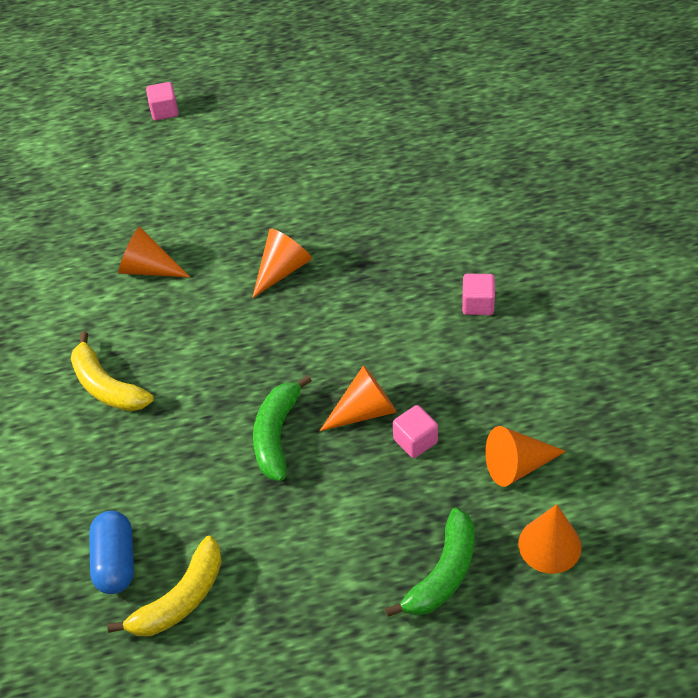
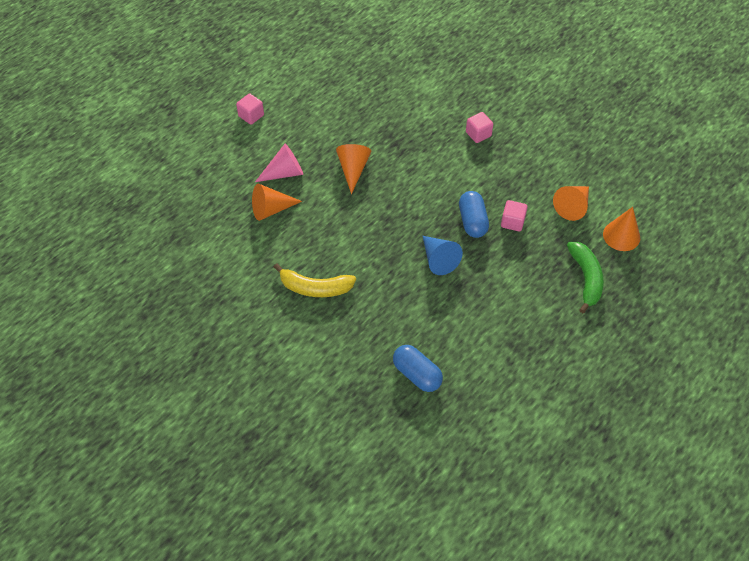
camera: 40 degrees left, 5 degrees up
(164, 111) = (182, 110): pink cube -> pink cube (251, 116)
(180, 599) = (470, 371): yellow banana -> none
(202, 234) = (284, 173): none -> pink cone
(277, 435) = (438, 259): green banana -> blue cone
(364, 411) = (472, 221): orange cone -> blue capsule

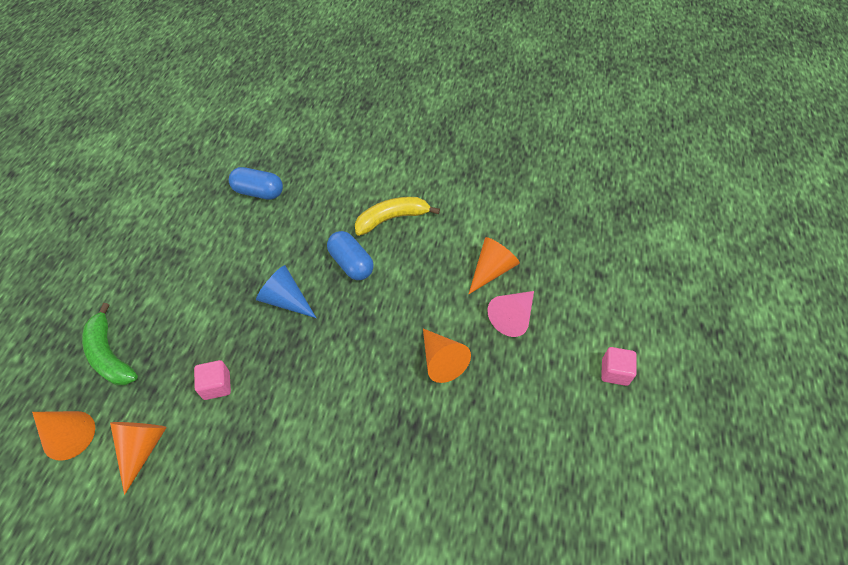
camera: 150 degrees right, 0 degrees up
(472, 221) = (266, 362): blue capsule -> blue capsule (351, 263)
(478, 134) = (311, 506): pink cube -> none

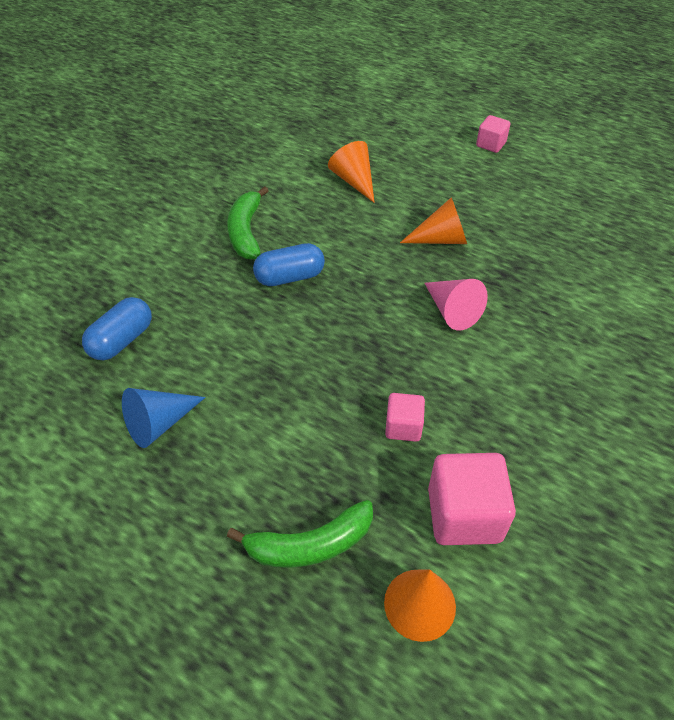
camera: 70 degrees left, 5 degrees down
(142, 448) = (464, 514): orange cone -> pink cube
(286, 300) = (311, 342): blue cone -> blue cone (159, 423)
(392, 219) = (246, 232): yellow banana -> green banana
(513, 317) = (413, 182): pink cone -> pink cone (452, 311)

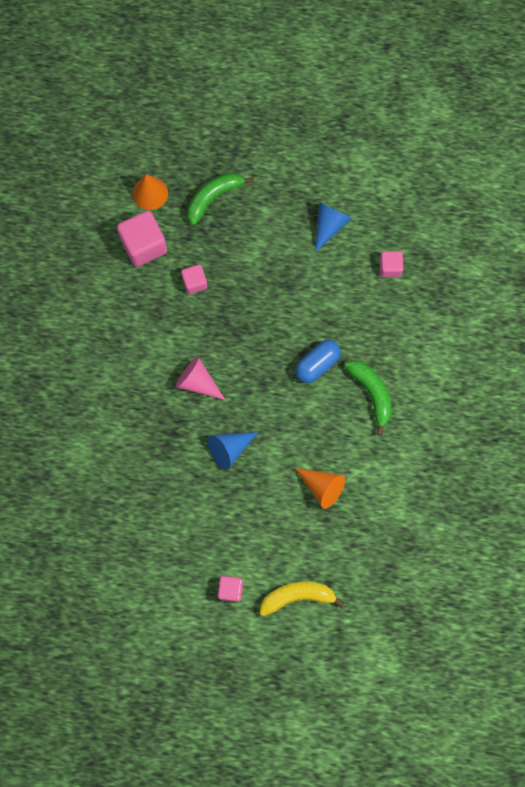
camera: 155 degrees right, 25 degrees up
(122, 340) = (390, 267): blue capsule -> pink cube
(425, 123) = (297, 597): none -> yellow banana
(441, 239) = (229, 449): orange cone -> blue cone

